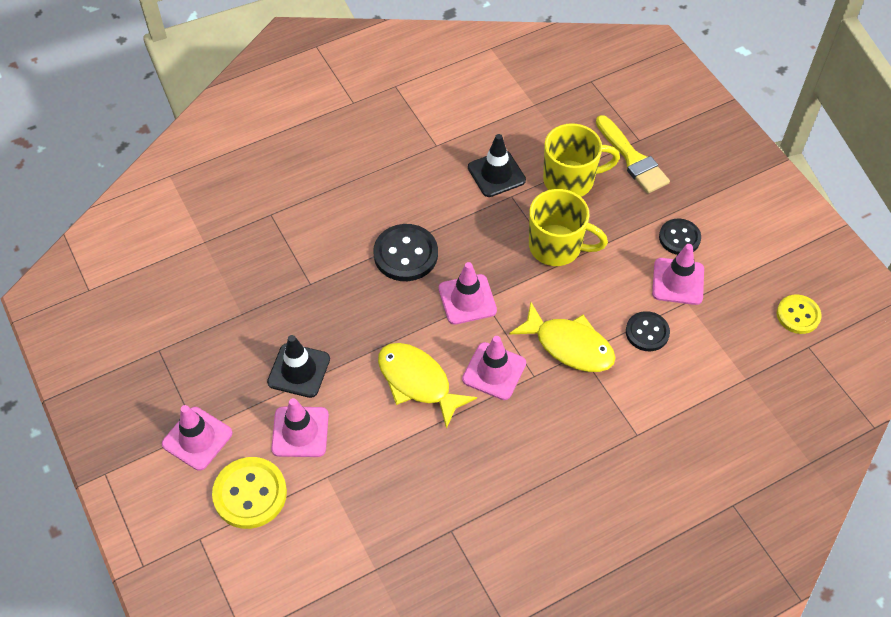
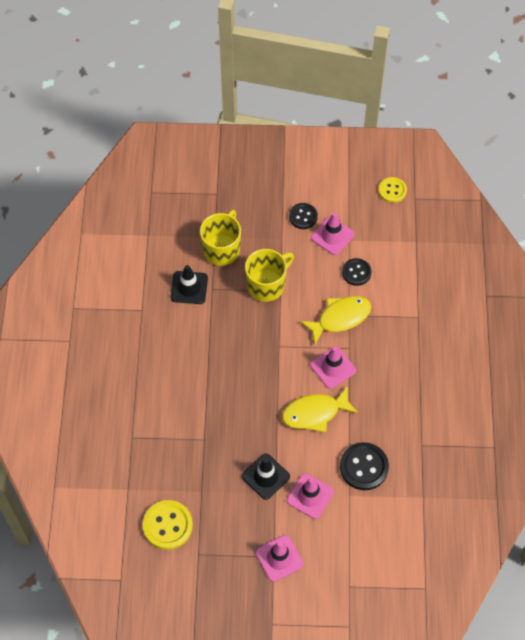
camera: 60 degrees left, 5 degrees up
(250, 494) = (336, 544): yellow button -> yellow button (167, 525)
(405, 254) = (217, 372): black button -> black button (364, 467)
(467, 299) = (273, 355): pink traffic cone -> none
(632, 159) = (228, 206): yellow brush -> none

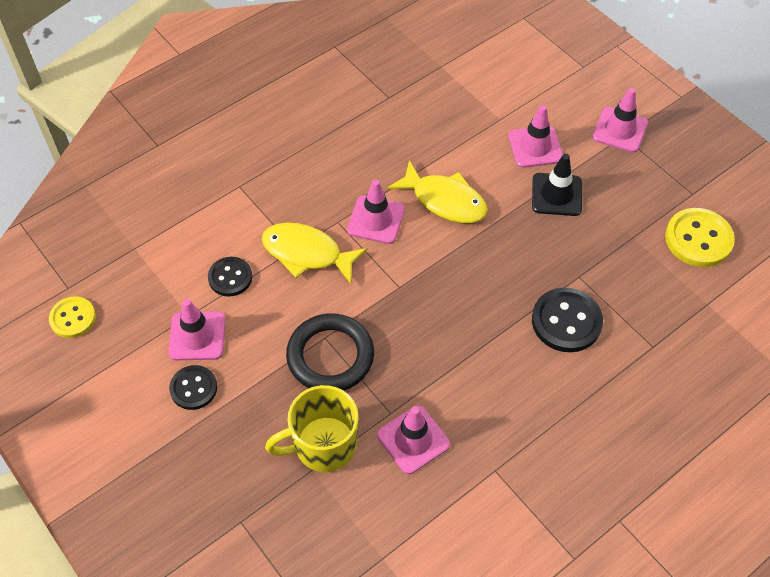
camera: 130 degrees left, 5 degrees down
(189, 287) = (413, 440): black traffic cone -> pink traffic cone
(267, 285) = (330, 356): yellow mug -> black ring
(364, 467) = (459, 125): black button -> black button (566, 321)

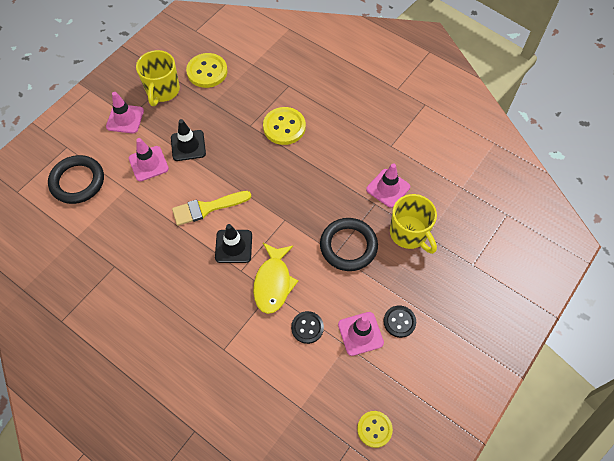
camera: 105 degrees left, 5 degrees up
(376, 220) = (233, 246): pink traffic cone -> black traffic cone
(444, 200) = (207, 208): yellow fish -> yellow brush
(524, 73) = (77, 181): none -> black ring
(566, 321) = (284, 127): black button -> yellow button
(666, 178) = (162, 91): none -> yellow mug

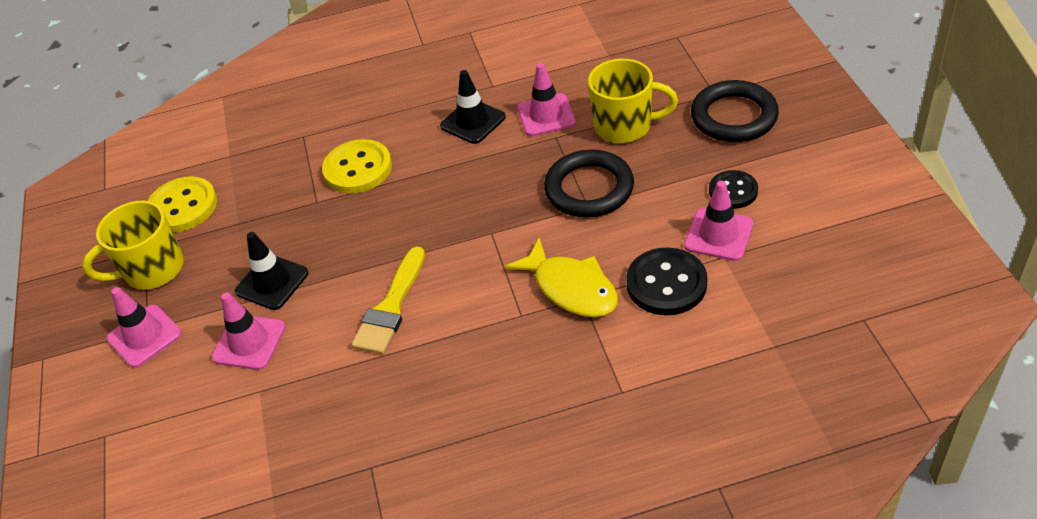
camera: 45 degrees left, 15 degrees down
(77, 181) = (180, 449): black ring -> black ring (734, 116)
(162, 91) = (152, 270): yellow mug -> yellow mug turned 105 degrees clockwise
(233, 246) = (478, 305): black traffic cone -> black traffic cone (473, 121)
(307, 328) = (666, 284): black button -> black button, size x1.55
(374, 429) = (858, 284): yellow button -> none

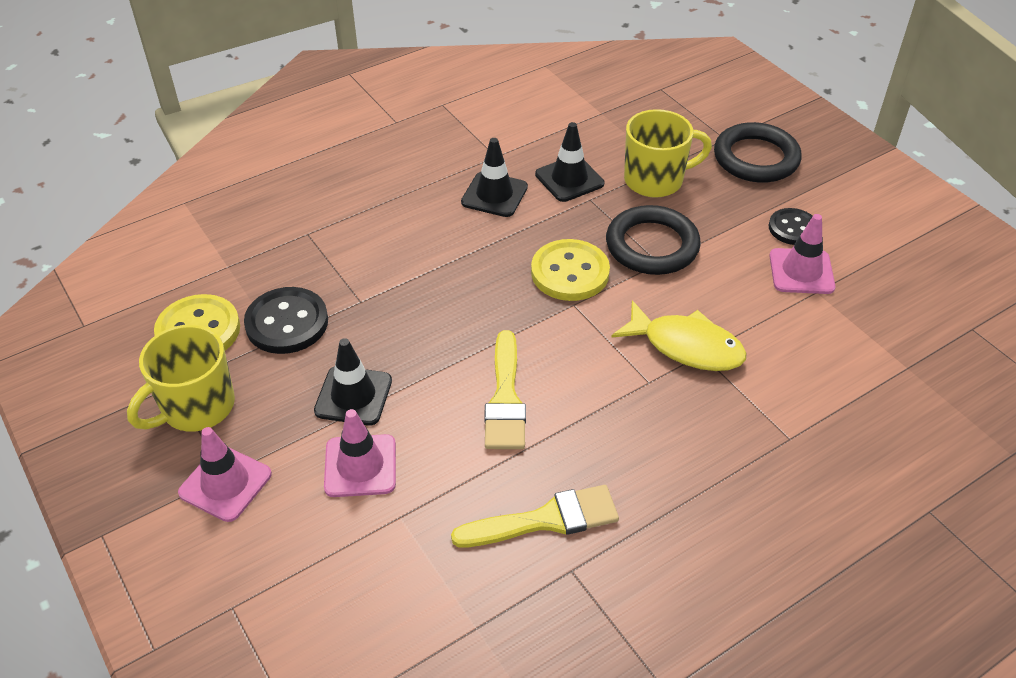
camera: 25 degrees left, 0 degrees up
(358, 169) = (391, 260): yellow button -> yellow button (570, 272)
(371, 419) = (545, 520): none -> yellow brush
(546, 115) = (569, 179): pink traffic cone -> black traffic cone
(666, 284) = (777, 326): black button -> black button (287, 323)

